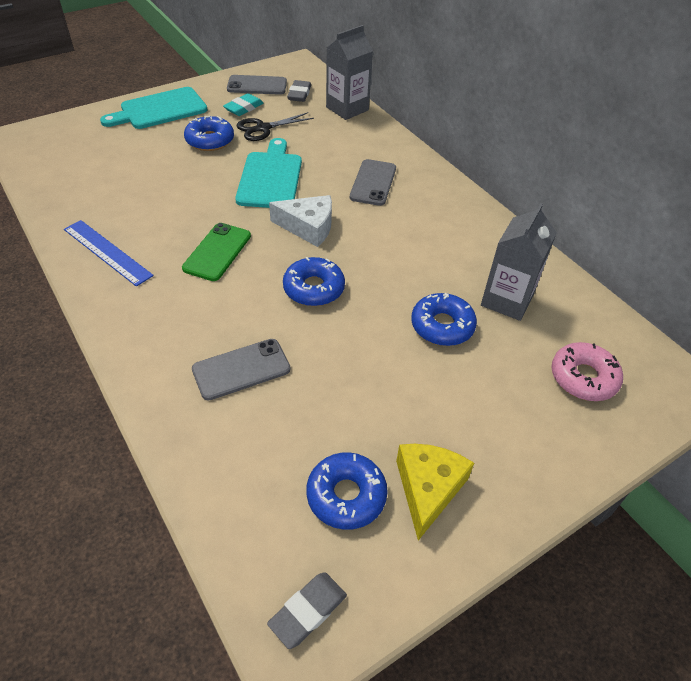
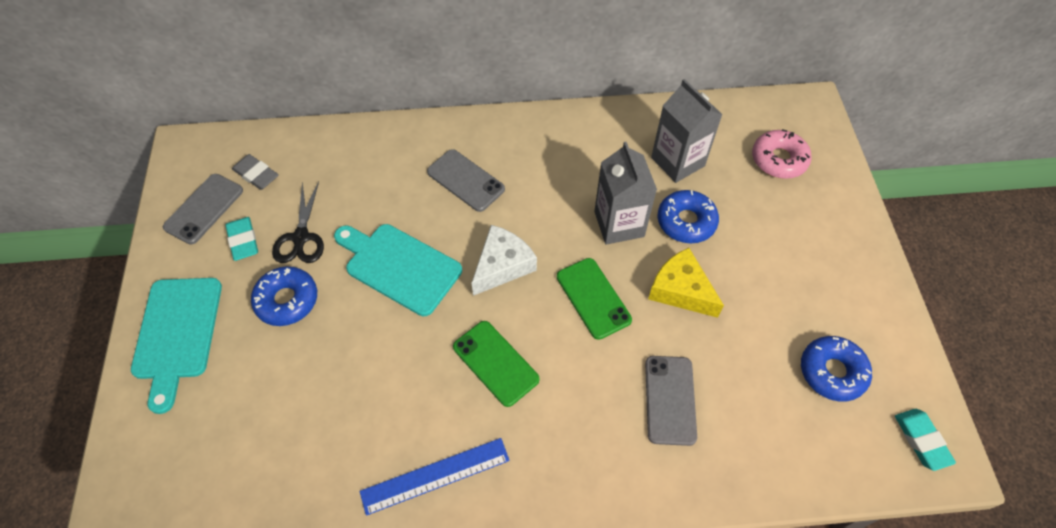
camera: 60 degrees left, 10 degrees up
(308, 611) = (921, 440): grey eraser -> turquoise eraser
(314, 288) = (593, 298): blue donut -> green phone
(347, 109) = (320, 143): grey carton -> grey carton (619, 224)
(428, 489) = (844, 313): yellow cheese -> yellow cheese (681, 290)

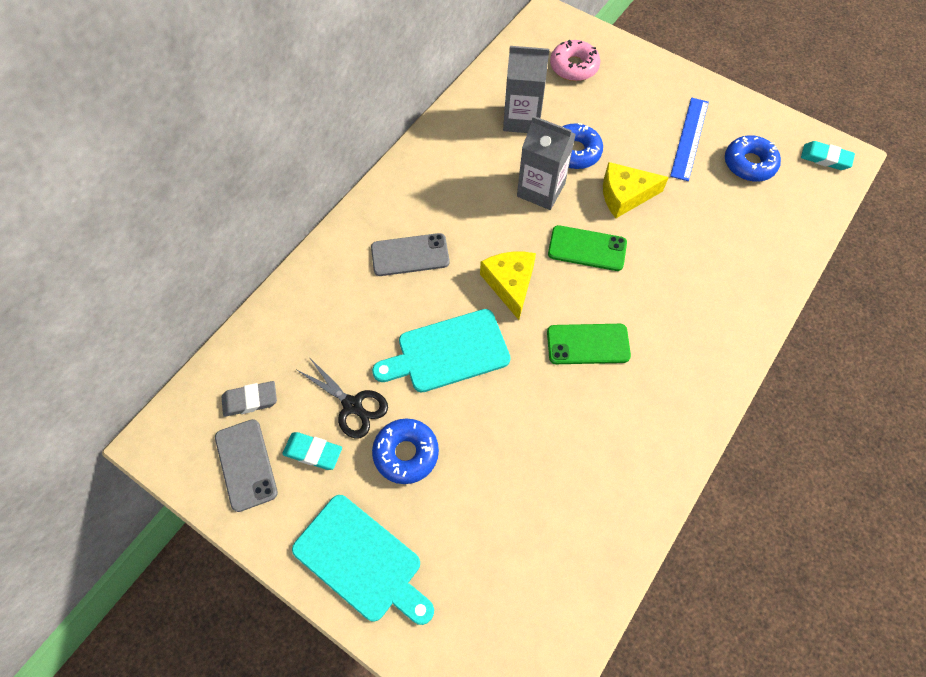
camera: 50 degrees left, 5 degrees up
(435, 475) = (646, 443): blue ruler -> blue ruler (689, 138)
(502, 266) = (510, 284): white cheese -> yellow cheese
(670, 400) = (700, 262): grey phone -> none

